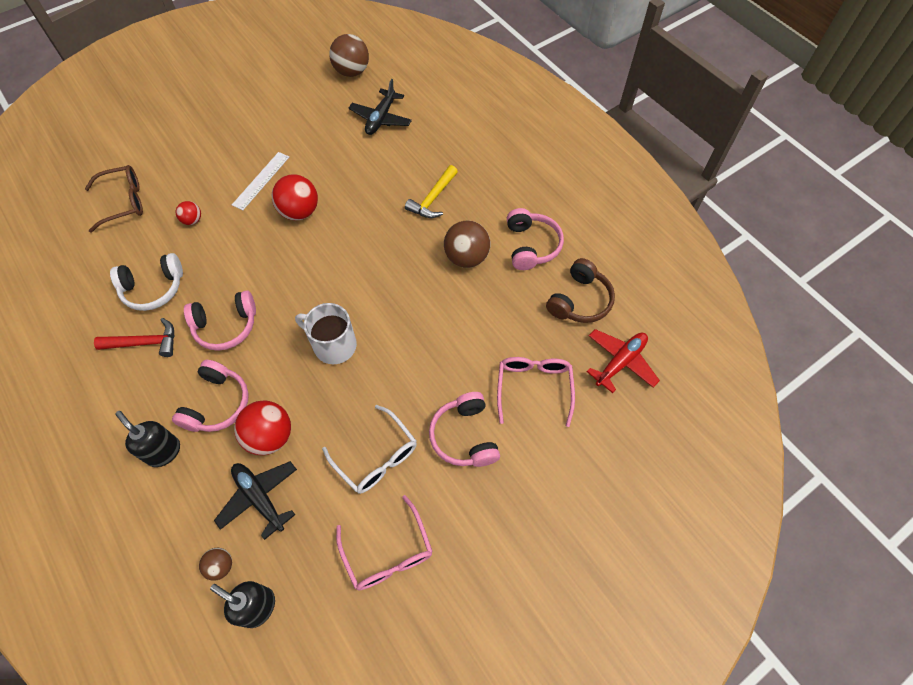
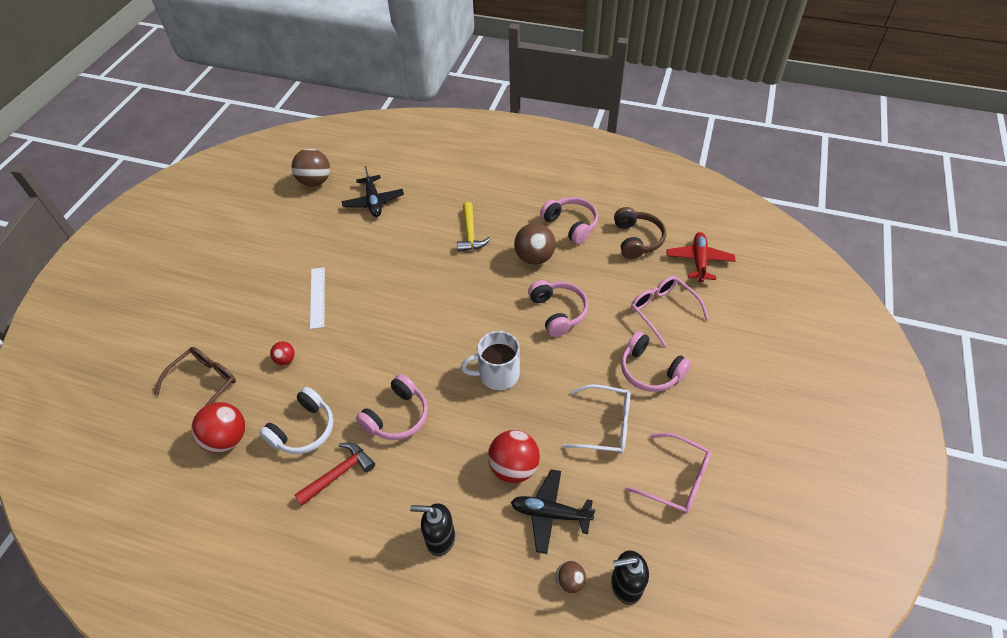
camera: 35 degrees left, 10 degrees down
(217, 404) = (448, 474): pink headphones -> pink headphones (558, 312)
(299, 212) = (374, 301): red ball -> red ball (227, 439)

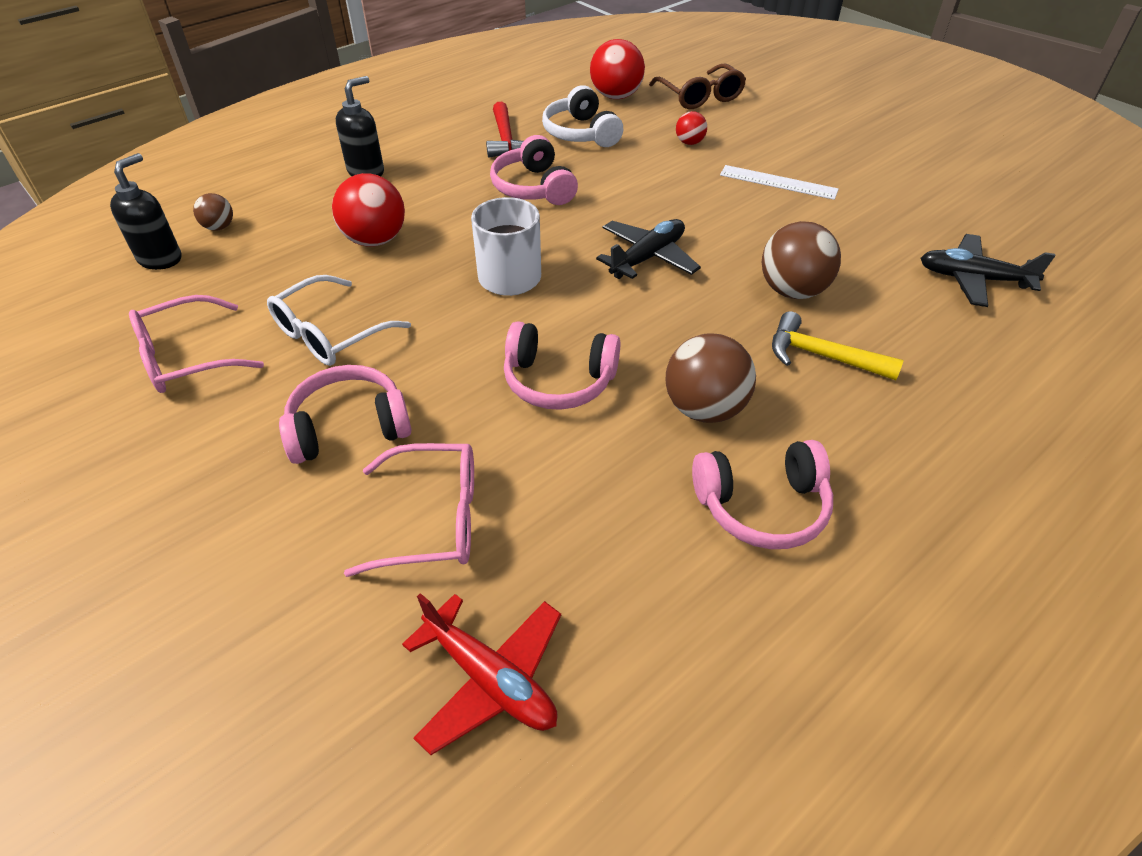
camera: 120 degrees right, 5 degrees down
(315, 181) = (1058, 237): brown ball -> brown ball (792, 291)
(550, 513) = (294, 243): black plane -> black plane (647, 258)
(637, 239) = (641, 597): brown headphones -> none

